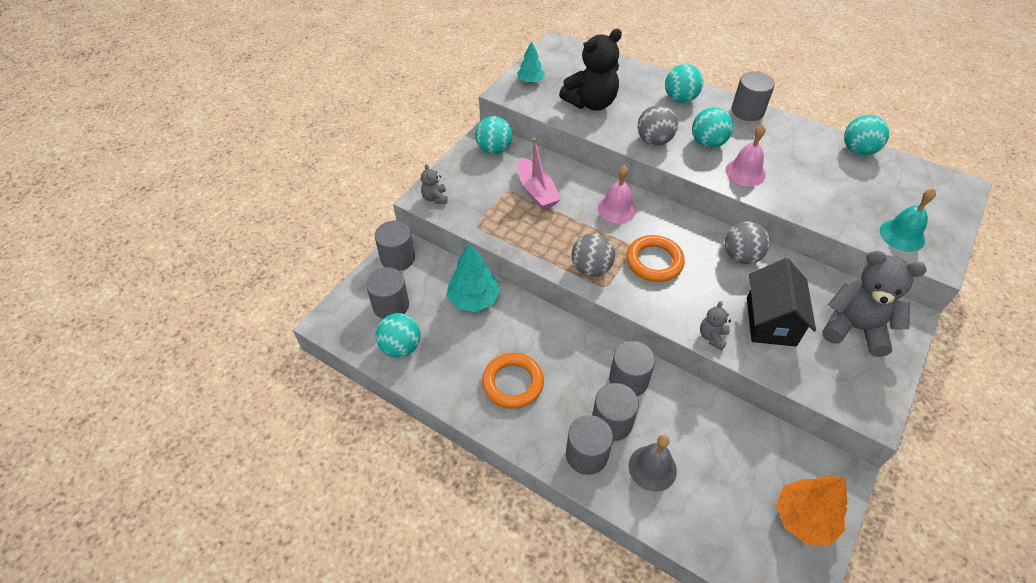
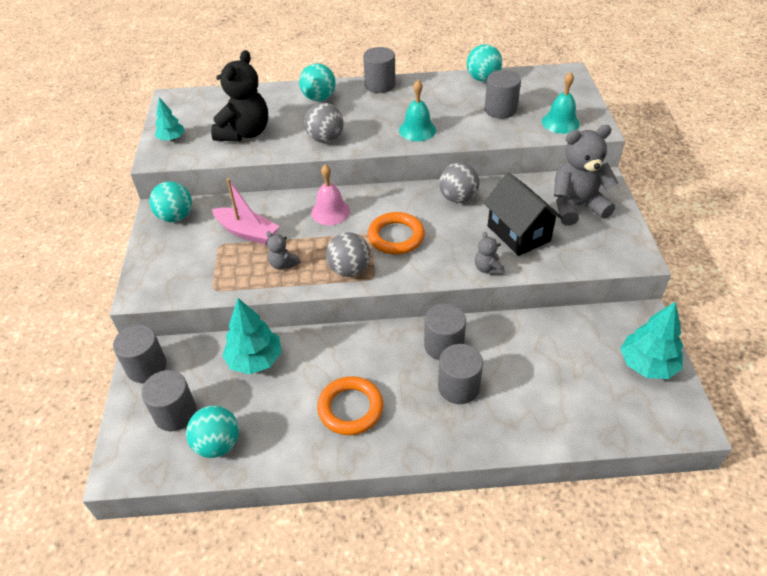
camera: 35 degrees left, 5 degrees down
(435, 198) = (151, 287): grey teddy bear -> grey teddy bear (283, 264)
(586, 455) = (460, 425): grey cylinder -> grey cylinder (500, 109)
(652, 468) = (518, 401): grey bell -> none
(708, 143) = (370, 121): turquoise ball -> none
(745, 172) = (417, 130): pink bell -> turquoise bell
(804, 518) = (647, 365): orange tree -> turquoise tree

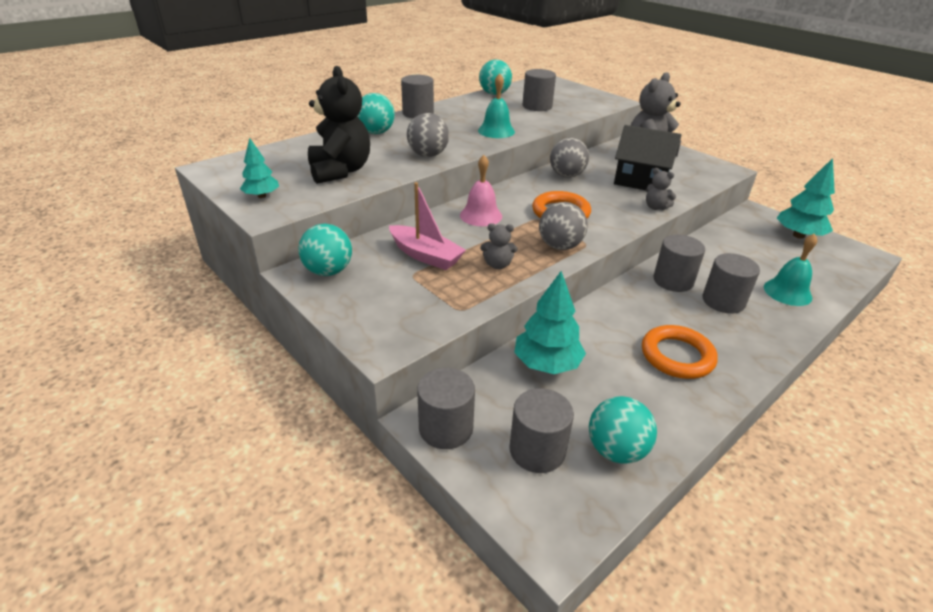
camera: 40 degrees left, 10 degrees down
(247, 232) = (425, 255): pink boat -> pink boat turned 45 degrees clockwise
(560, 122) = (589, 103): turquoise bell -> turquoise bell (787, 292)

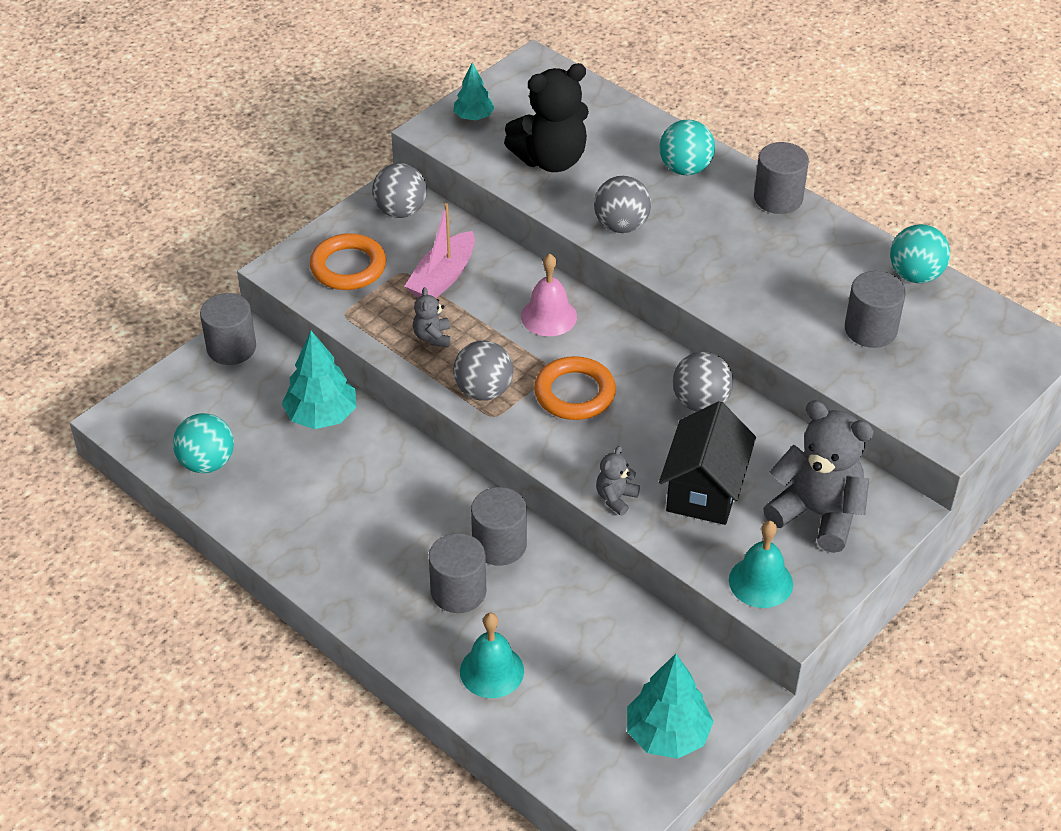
camera: 85 degrees right, 10 degrees up
(328, 271) = (401, 211): turquoise ball -> grey ball
(496, 131) = (734, 285): turquoise bell -> turquoise bell (760, 582)
(537, 450) = (207, 408): grey cylinder -> none
(677, 356) = (343, 526): orange ring -> orange ring (348, 267)

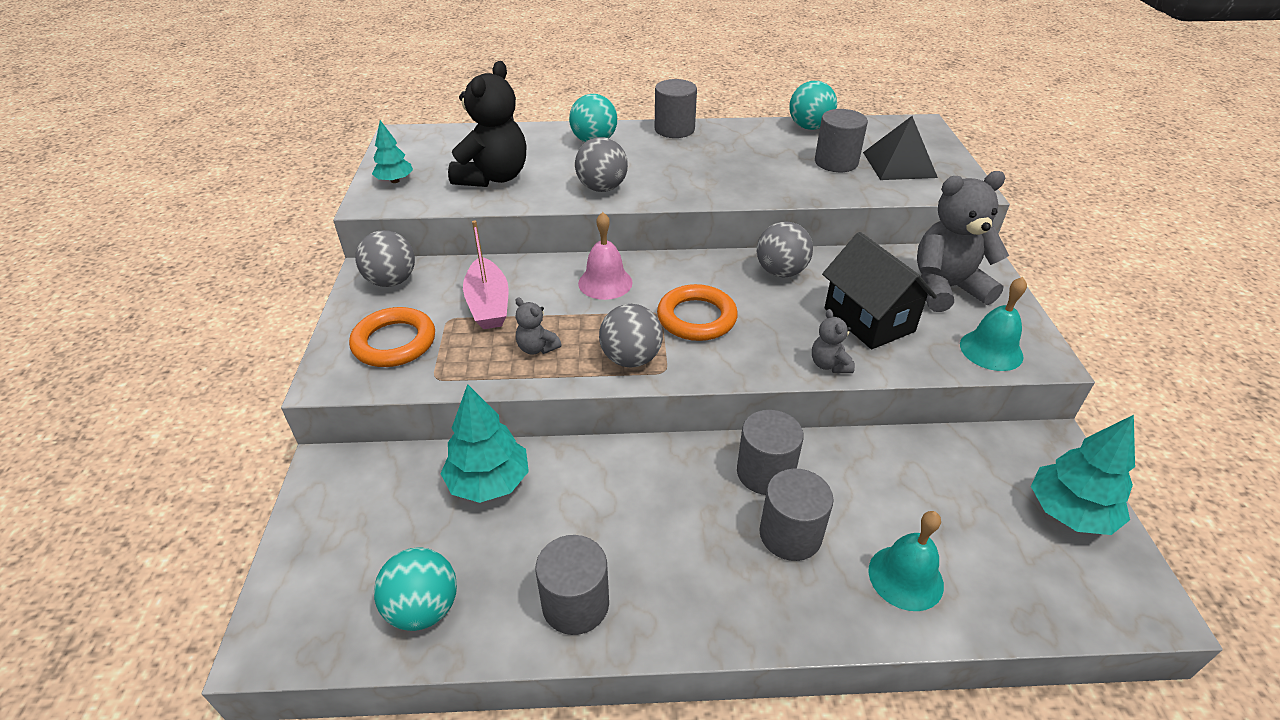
camera: 45 degrees left, 5 degrees down
(231, 348) = (329, 486): grey cylinder -> grey cylinder (575, 604)
(928, 371) = (899, 164): none -> black pyramid

